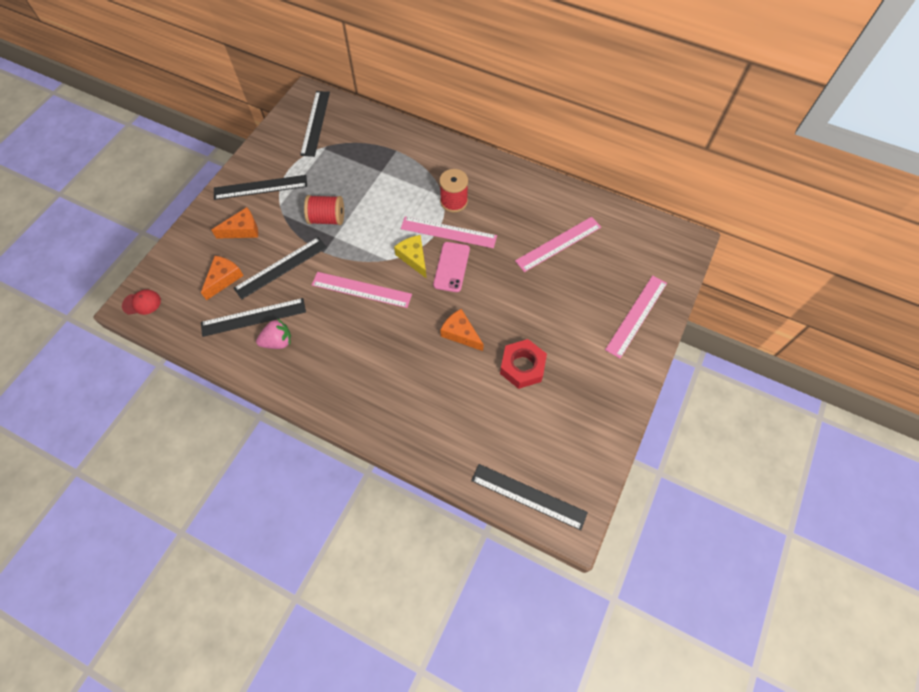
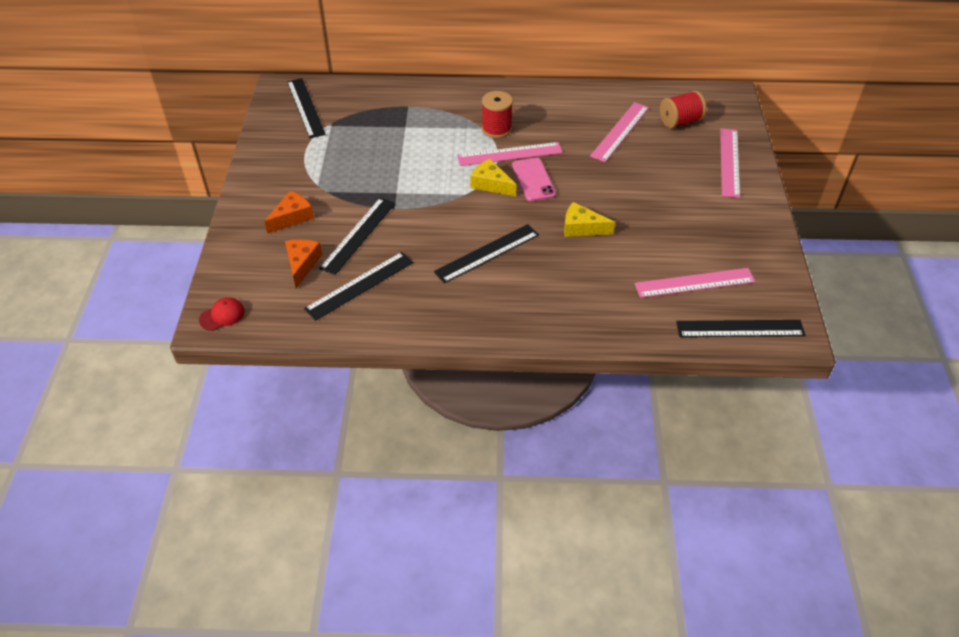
camera: 25 degrees left, 15 degrees down
(260, 187) = (285, 176): black ruler -> black ruler (487, 253)
(278, 341) = (402, 296): pink strawberry -> none
(327, 219) = (378, 180): red spool -> red spool (680, 121)
(361, 290) = (457, 226): pink ruler -> pink ruler (694, 283)
(460, 333) = (581, 228): orange cheese -> yellow cheese
(522, 367) = (658, 233): red nut -> none

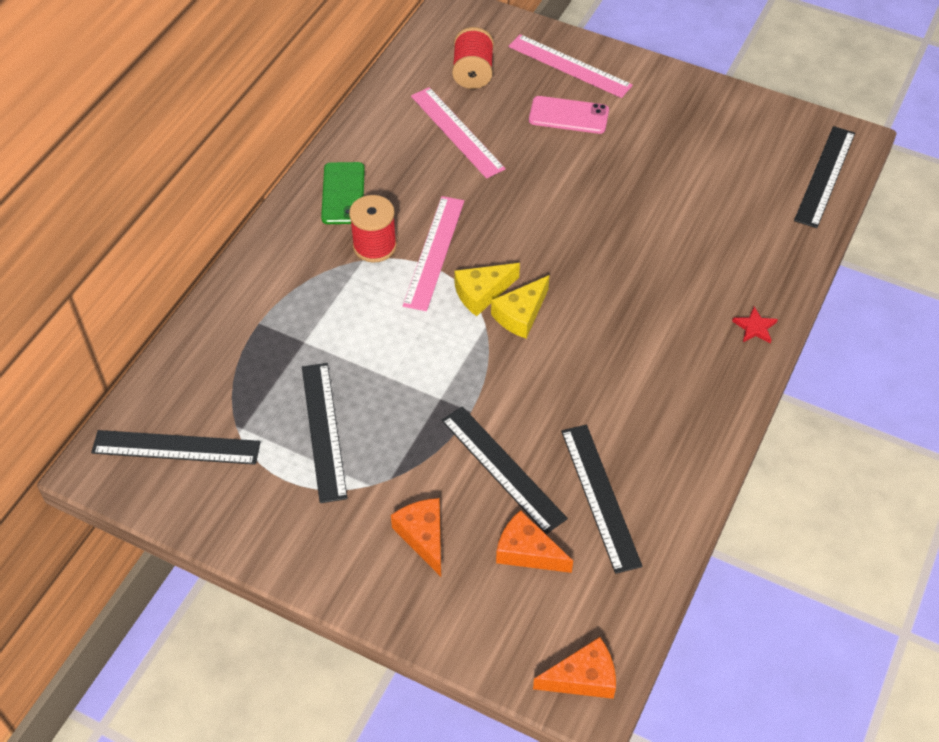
camera: 65 degrees left, 5 degrees up
(222, 315) = (583, 677): red cap -> orange cheese
(487, 253) = (607, 344): black ruler -> black ruler (324, 431)
(529, 103) = (343, 193): none -> green phone
(533, 180) = (498, 248): pink phone -> pink phone (568, 115)
(553, 325) = (754, 327): none -> red star
(581, 228) = (609, 238): yellow cheese -> yellow cheese (521, 315)
(694, 283) = (744, 181): pink ruler -> none

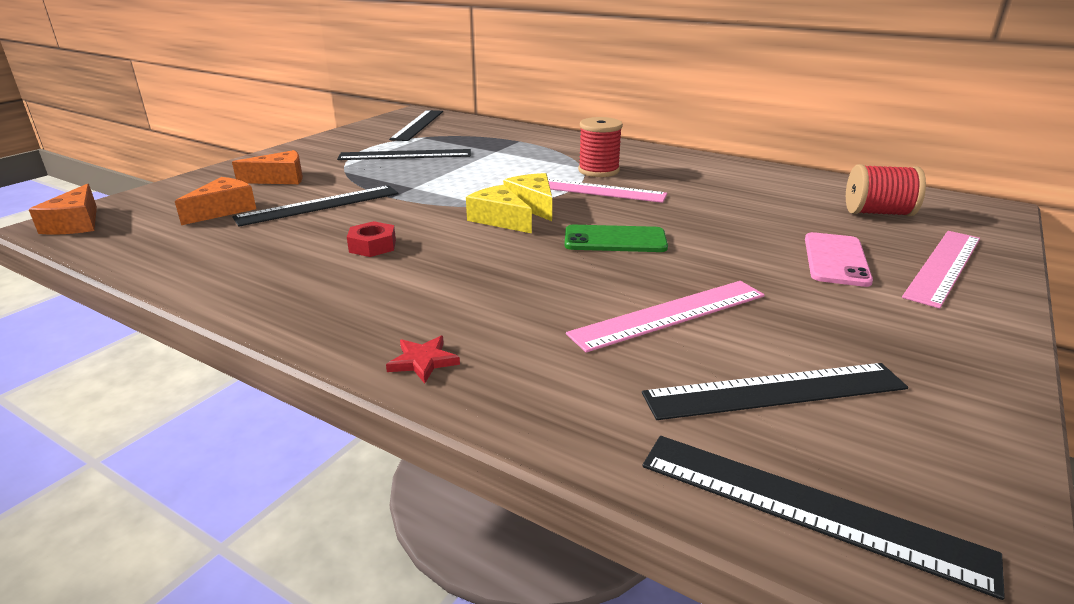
camera: 95 degrees right, 25 degrees down
(343, 193) = (663, 162): green phone -> green phone (615, 240)
(457, 132) = (769, 203): pink ruler -> pink ruler (670, 314)
(593, 396) = (372, 246): none -> red nut
(600, 497) = (247, 241): black ruler -> black ruler (774, 391)

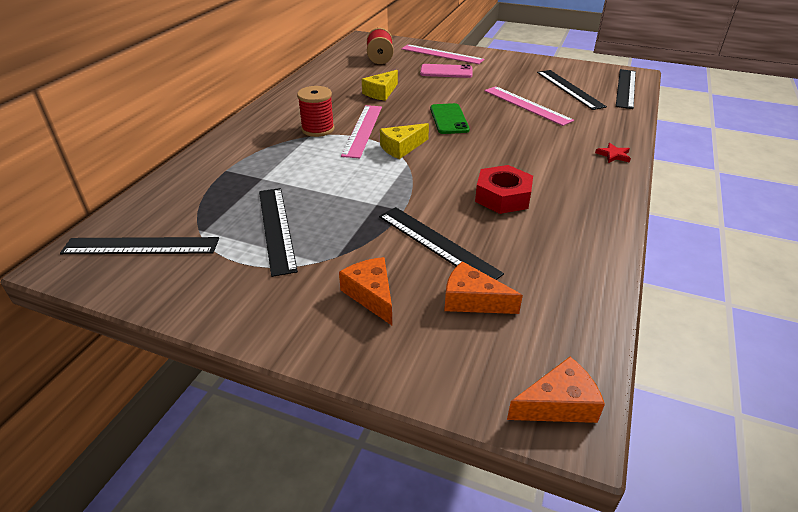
camera: 100 degrees left, 10 degrees up
(372, 246) = (502, 197): red nut -> red nut, size x1.63
(499, 219) = (433, 157): yellow cheese -> yellow cheese (381, 92)

